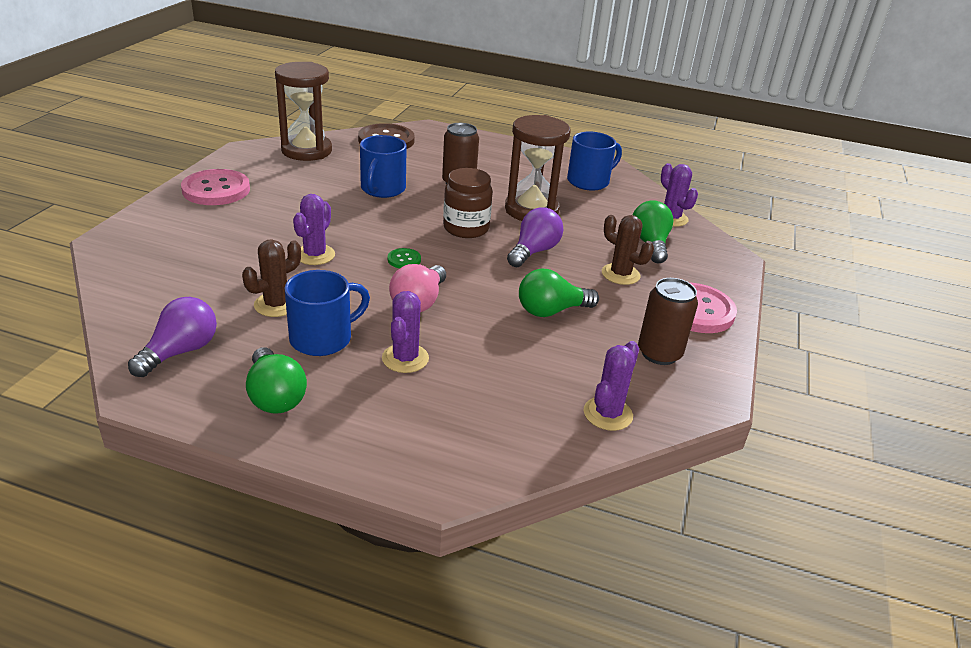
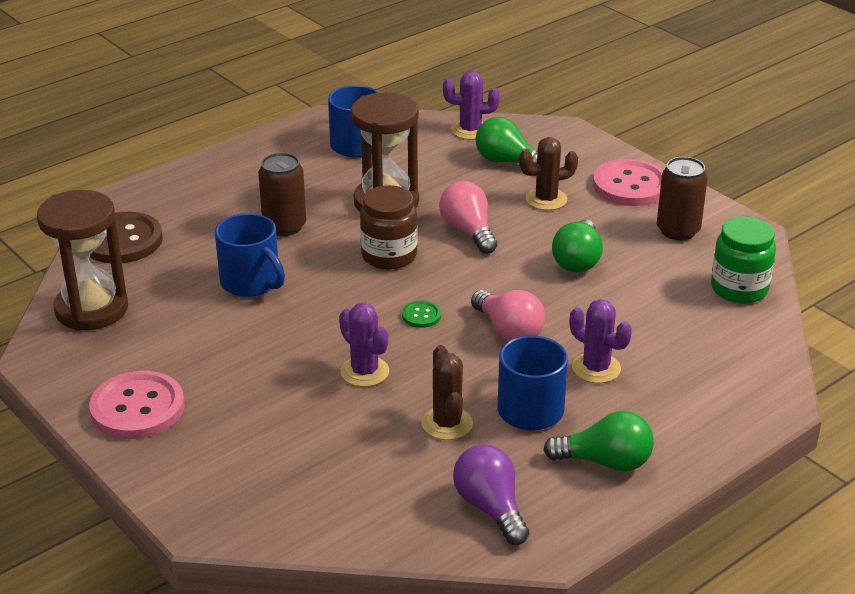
camera: 55 degrees left, 0 degrees up
(534, 251) = (468, 231): purple light bulb -> pink light bulb
(607, 414) = (739, 289): purple cactus -> green jar

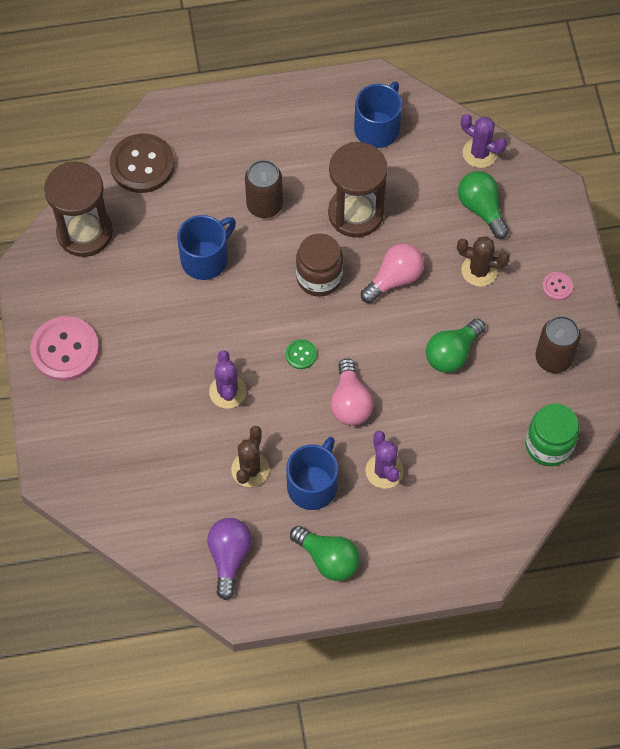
camera: 30 degrees right, 30 degrees up
(251, 282) = (206, 258): blue mug -> blue mug turned 120 degrees counterclockwise
(468, 231) = (394, 279): pink light bulb -> pink light bulb turned 45 degrees clockwise
(630, 185) = (557, 286): pink button -> pink button, size x0.46

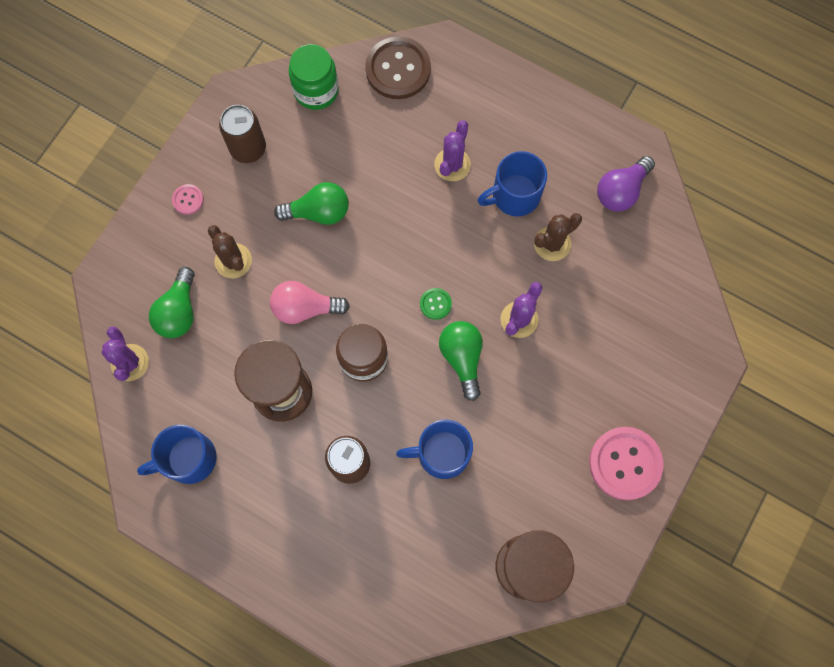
camera: 140 degrees left, 10 degrees up
(142, 165) = (422, 597): brown button -> brown button (398, 69)
(328, 559) = (549, 135): green light bulb -> green light bulb (462, 358)
(350, 402) = (431, 235): pink light bulb -> none

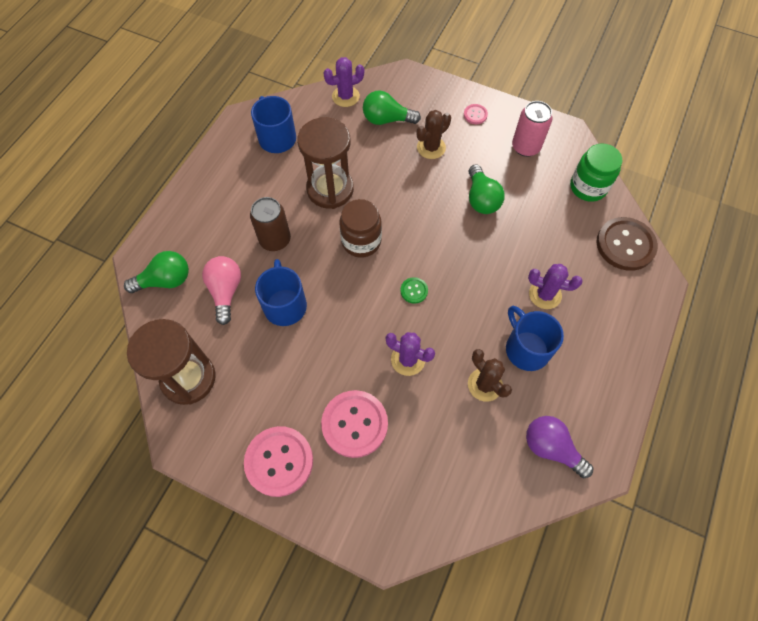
camera: 85 degrees right, 10 degrees down
(248, 148) = (525, 147): brown can -> pink can
(305, 308) = (399, 197): pink light bulb -> pink light bulb (226, 291)
(462, 358) = (368, 315): green light bulb -> green light bulb (165, 280)
(588, 382) = (354, 424): none -> pink button

